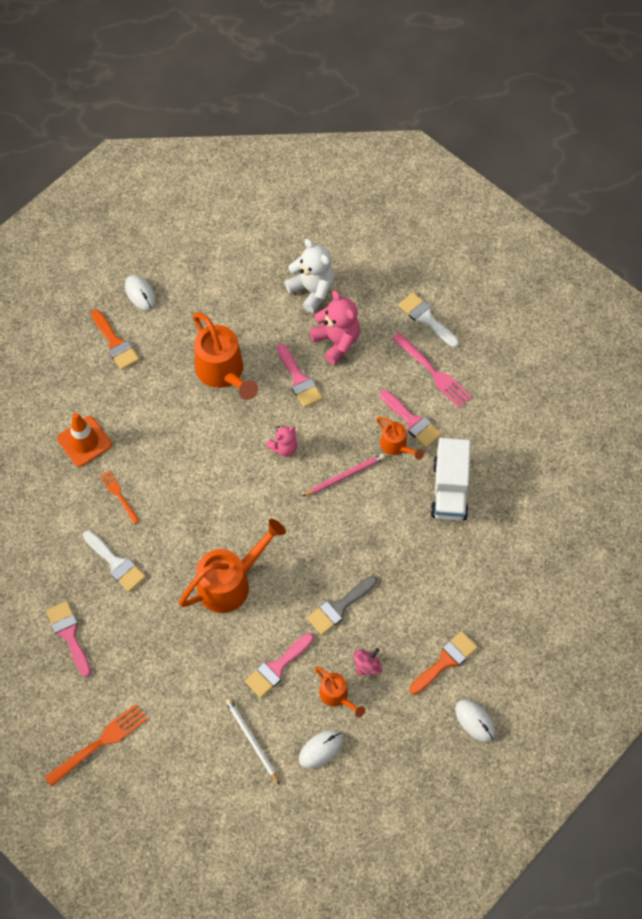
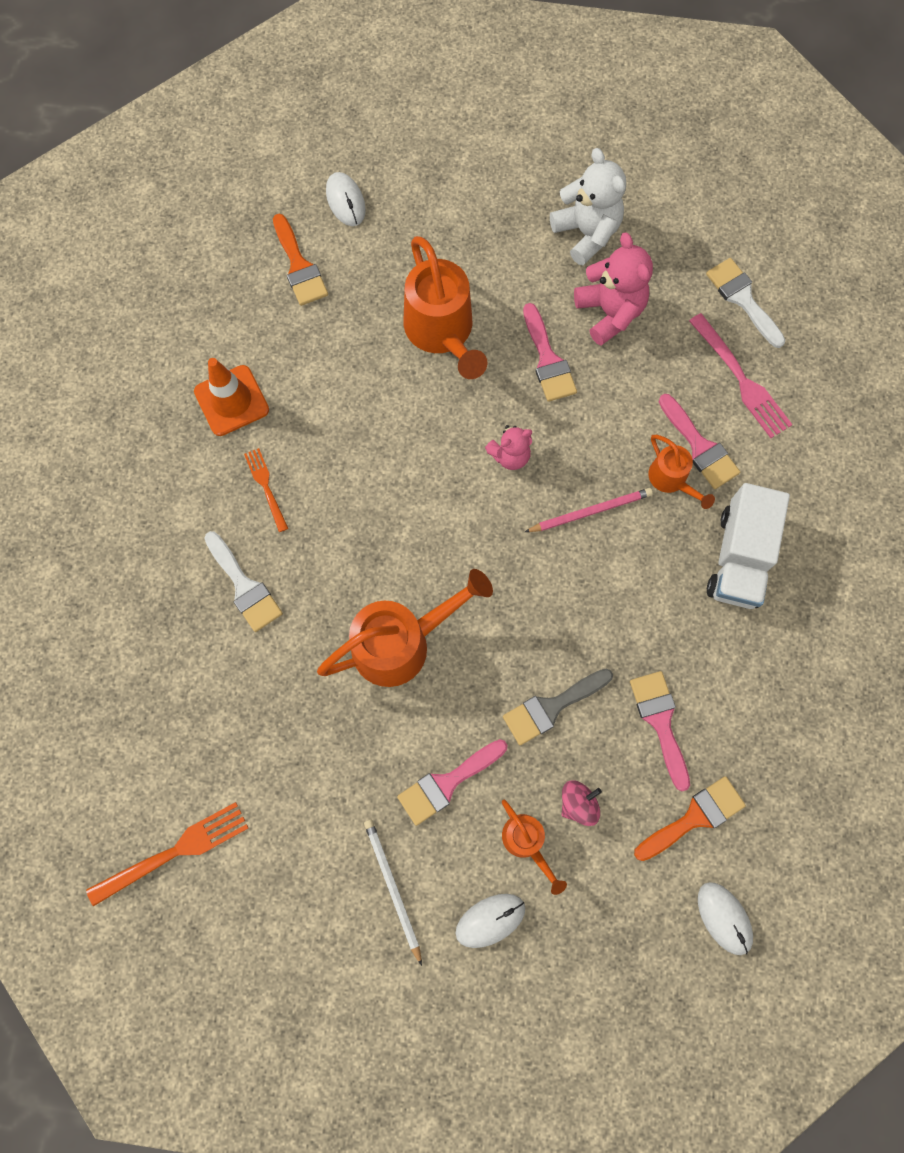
camera: 10 degrees right, 10 degrees up
(69, 634) = (160, 680): pink brush -> pink brush (660, 722)

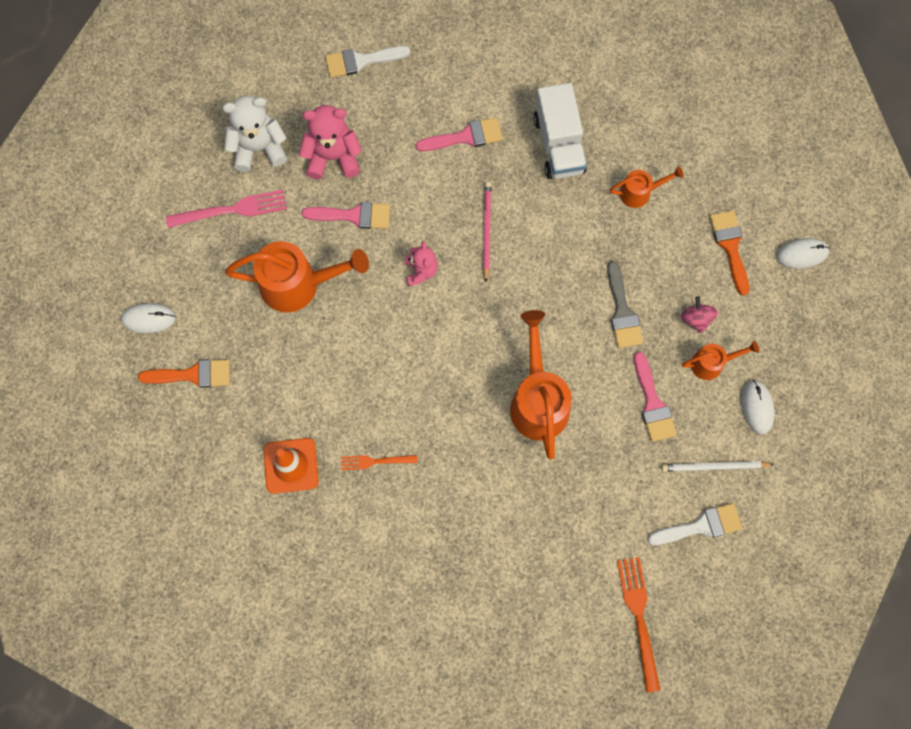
camera: 70 degrees left, 0 degrees up
(244, 586) = (451, 503): white brush -> white brush (701, 526)
(660, 722) = (657, 243): pink brush -> none
(671, 480) = (483, 166): orange watering can -> orange watering can (639, 192)
(739, 558) = (559, 144): white truck -> white truck turned 45 degrees clockwise
(741, 379) = (424, 88): pink fork -> pink fork (231, 210)

